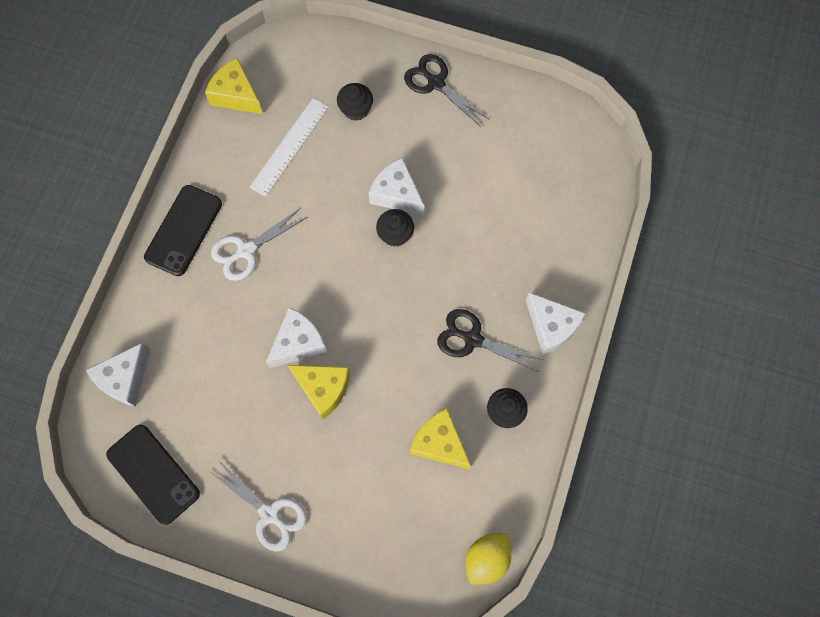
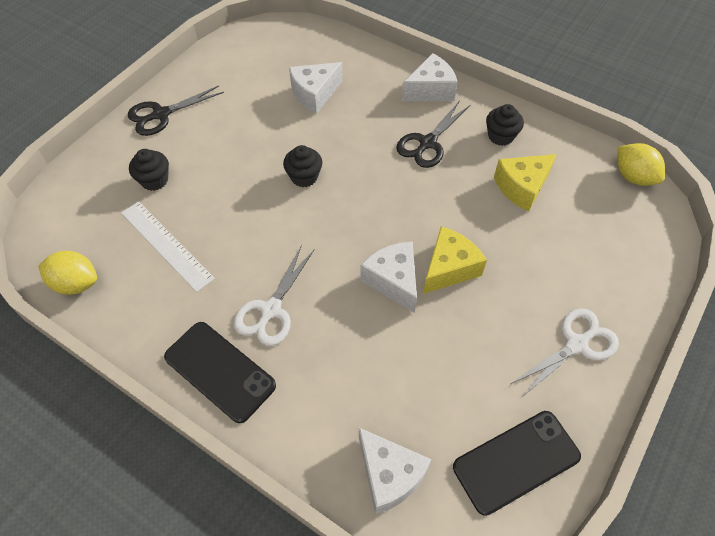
camera: 75 degrees left, 15 degrees down
(236, 95) = (76, 283): yellow cheese -> yellow lemon
(246, 250) = (270, 310): white scissors -> white scissors turned 45 degrees clockwise
(396, 194) = (262, 167): white cheese -> white cheese (314, 94)

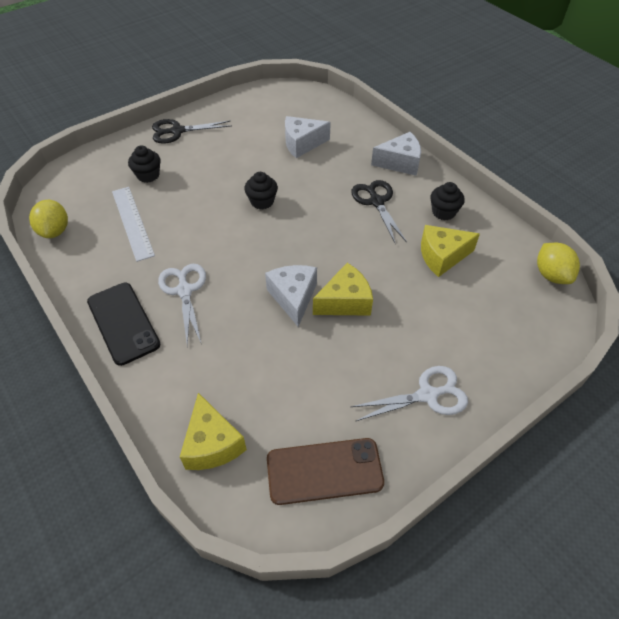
camera: 20 degrees right, 5 degrees down
(76, 283) = (55, 231): yellow lemon -> yellow lemon turned 45 degrees clockwise
(270, 310) = (184, 290): white scissors -> white scissors turned 120 degrees clockwise
(389, 475) = (212, 444): white cheese -> yellow cheese
(427, 143) = (376, 202): black scissors -> black scissors turned 105 degrees clockwise
(516, 461) = (324, 471): black phone -> brown phone

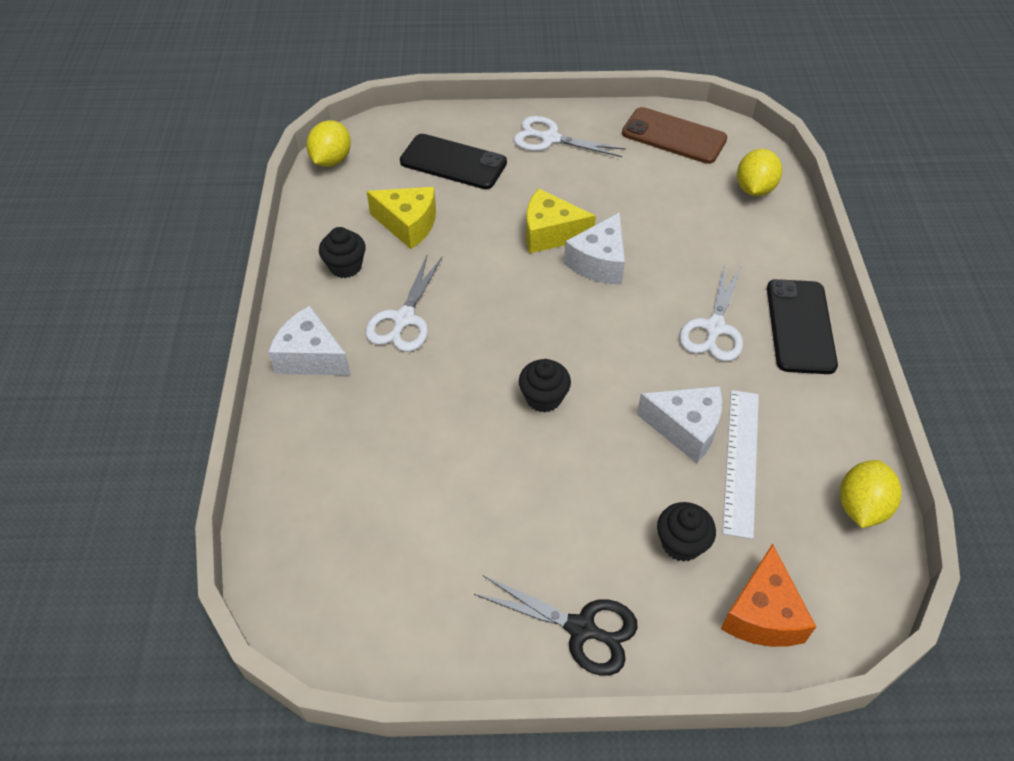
camera: 145 degrees left, 0 degrees up
(97, 168) = (762, 614): none -> orange cheese
(212, 444) = (754, 189): yellow cheese -> yellow lemon
(302, 144) = (403, 470): white cheese -> white cheese (685, 429)
(376, 202) = (403, 319): black scissors -> white scissors
(472, 323) = (453, 162): none -> black phone

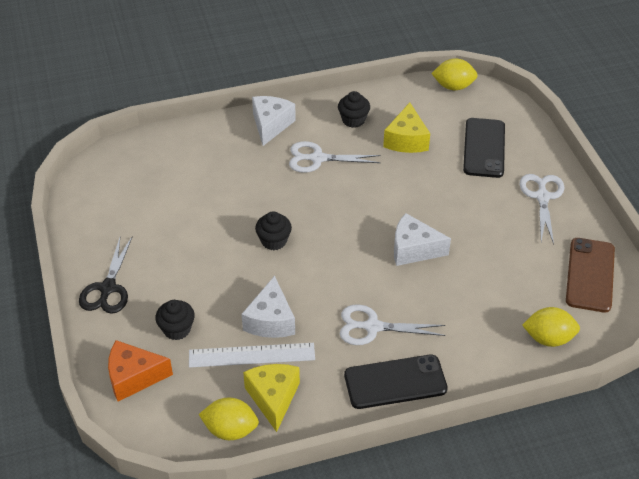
camera: 75 degrees right, 5 degrees down
(550, 233) = (432, 216): yellow cheese -> yellow cheese (273, 398)

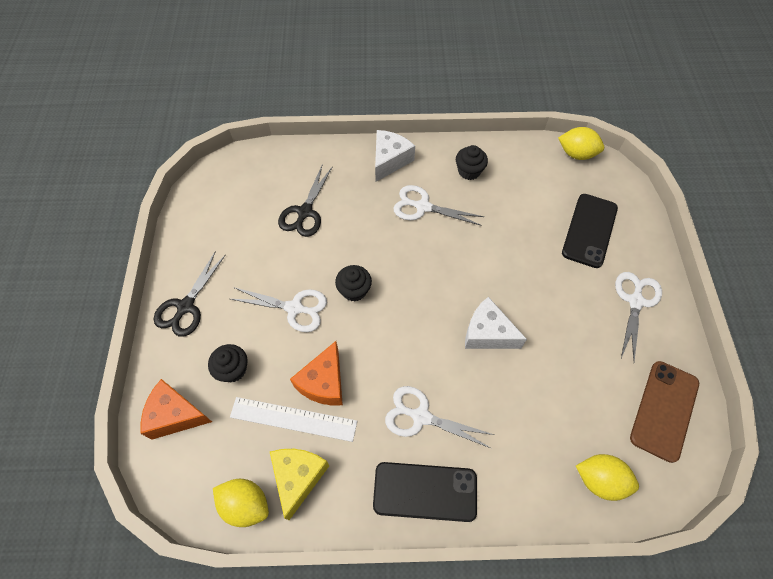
camera: 15 degrees right, 15 degrees up
(200, 185) = (304, 212): none -> black scissors
(219, 267) = (294, 308): none -> white scissors
(270, 320) = (323, 382): white cheese -> orange cheese
(406, 140) = (514, 204): yellow cheese -> none

